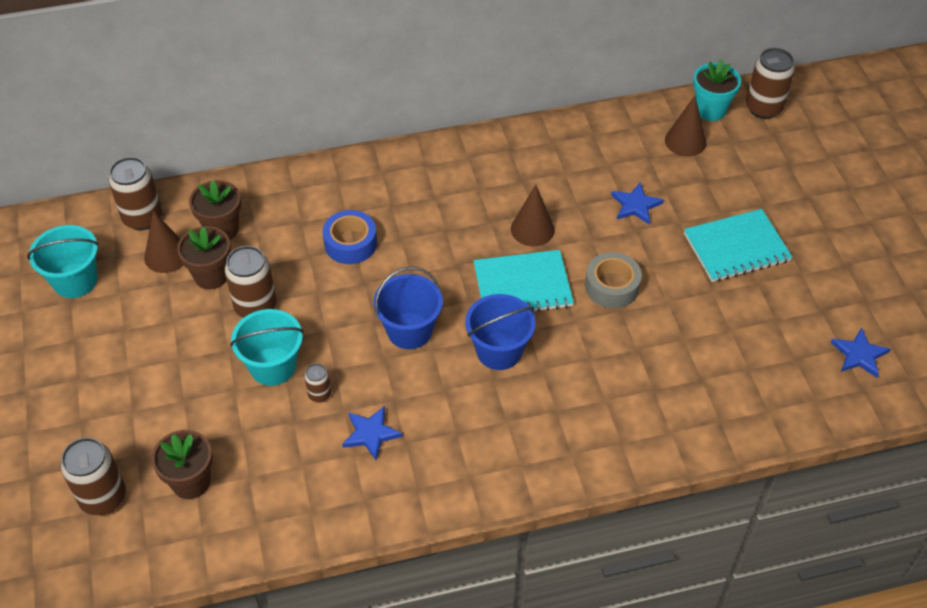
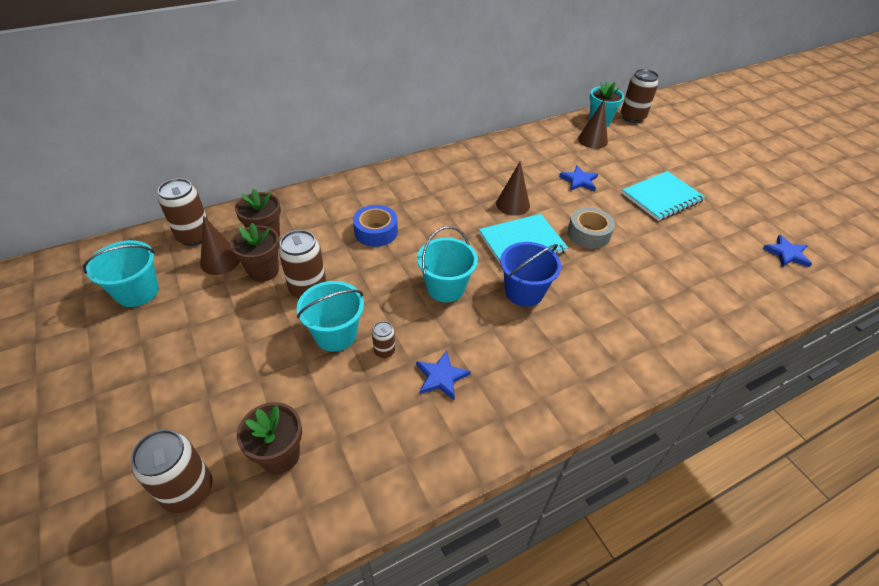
camera: 15 degrees left, 5 degrees down
(409, 330) = (445, 288): blue bucket -> turquoise bucket

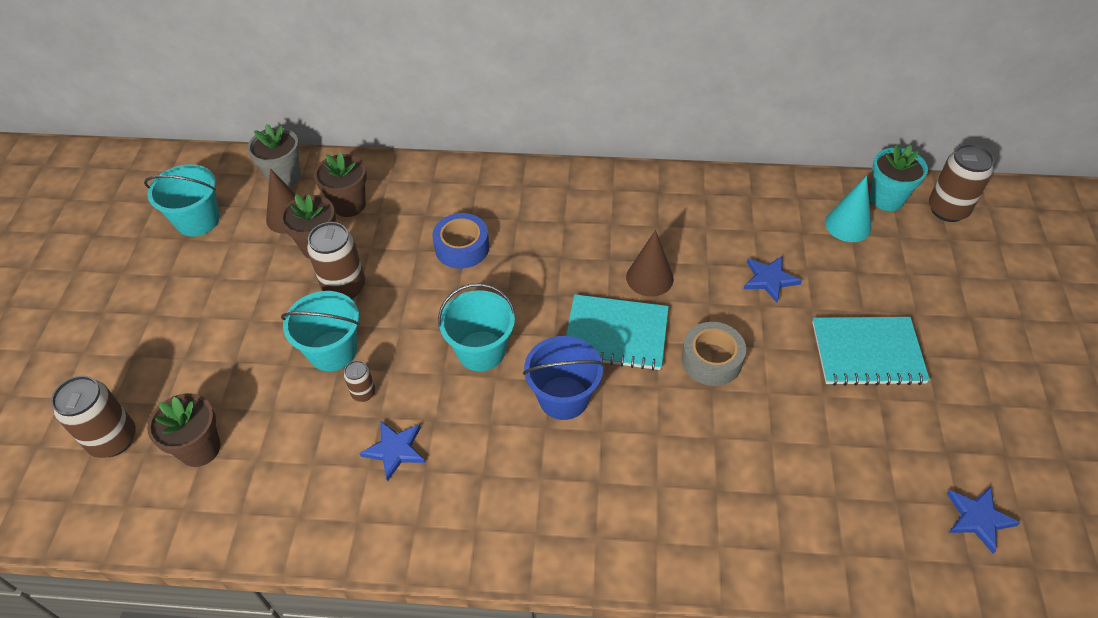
camera: 35 degrees right, 5 degrees up
(194, 236) = (284, 177): brown can -> grey flower pot
(592, 140) = (848, 225): brown cone -> turquoise cone

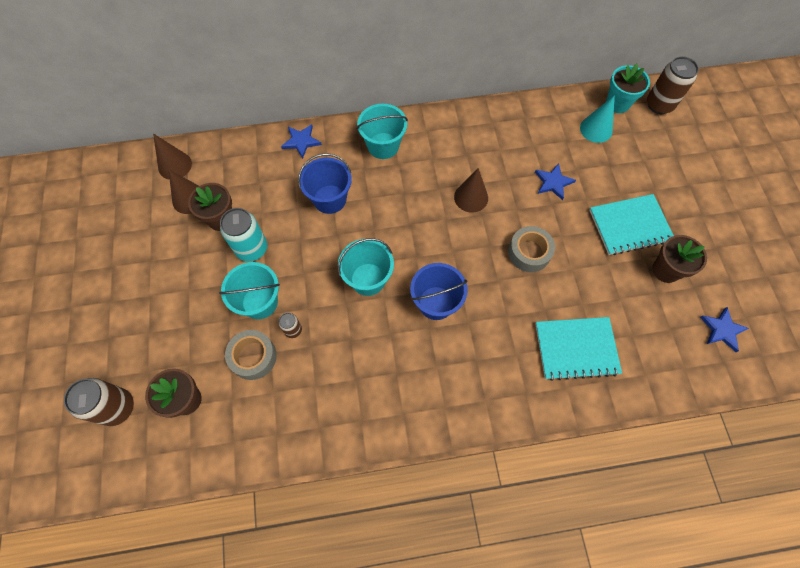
camera: 15 degrees left, 15 degrees up
(198, 220) = (118, 215): turquoise bucket -> turquoise bucket (383, 146)
(284, 177) = (175, 165): grey flower pot -> brown cone
(302, 415) = (253, 357): none -> grey tape
(344, 287) = (252, 249): brown can -> turquoise can
(349, 205) = (233, 180): brown flower pot -> brown flower pot (665, 270)
(395, 450) = (329, 368): blue star -> blue star (301, 141)
(462, 247) = (330, 199): blue tape -> blue bucket
(616, 334) = (459, 246): turquoise notebook -> turquoise notebook (576, 349)

